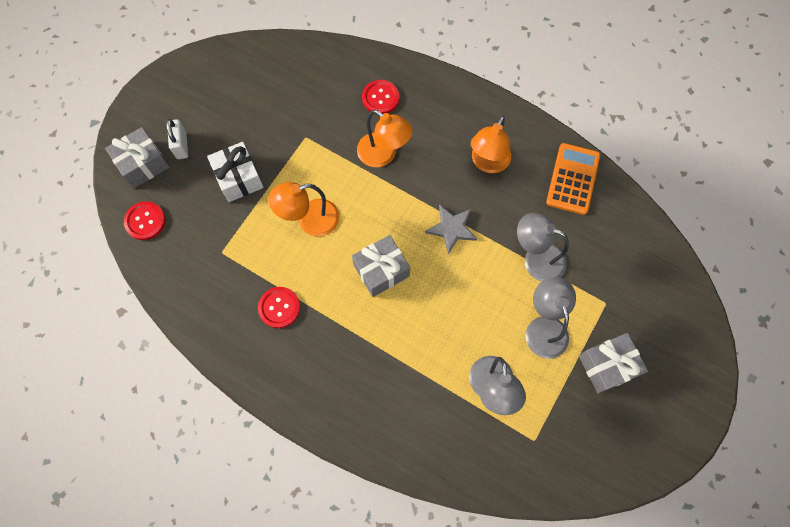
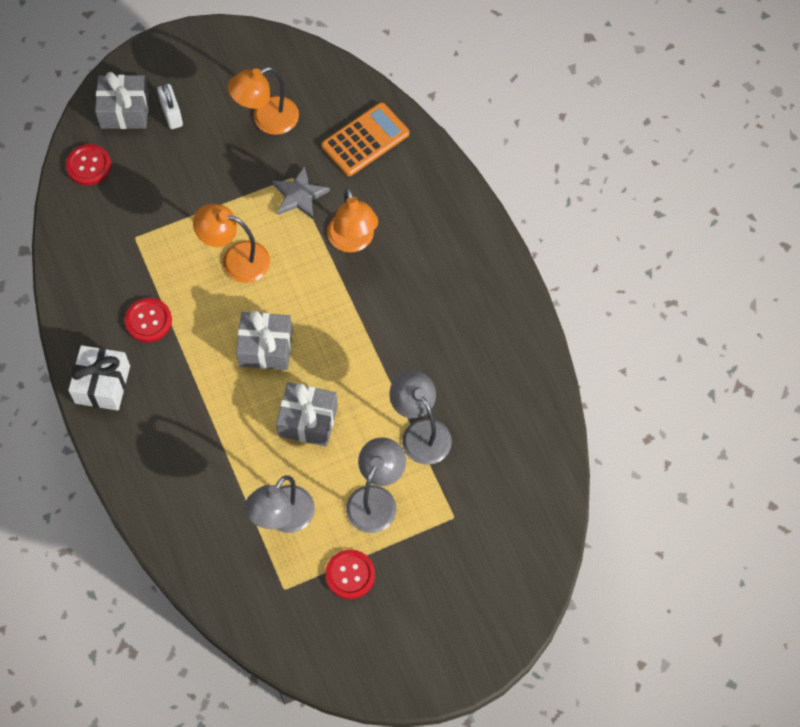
camera: 35 degrees right, 5 degrees down
(181, 145) = (172, 114): white padlock -> white padlock turned 45 degrees counterclockwise
(239, 178) = (201, 178): white gift -> white gift (102, 384)
(380, 98) = (394, 183): red button -> red button (350, 575)
(451, 229) = (362, 352): grey star -> grey star (299, 195)
(487, 163) = (448, 313): orange lamp -> orange lamp (267, 120)
(573, 179) = (521, 382): orange calculator -> orange calculator (365, 140)
(607, 366) = (407, 572): grey gift -> grey gift (308, 420)

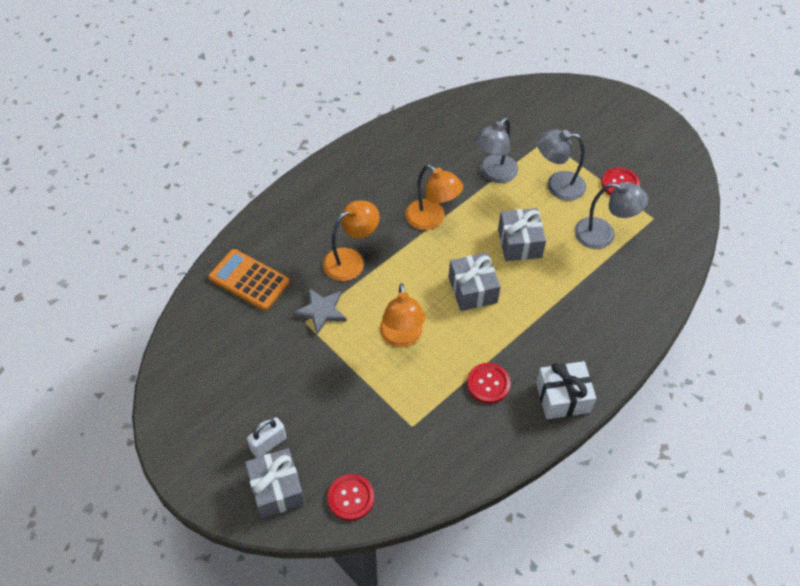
camera: 110 degrees left, 10 degrees down
(267, 120) = (251, 361): orange lamp -> orange lamp (431, 219)

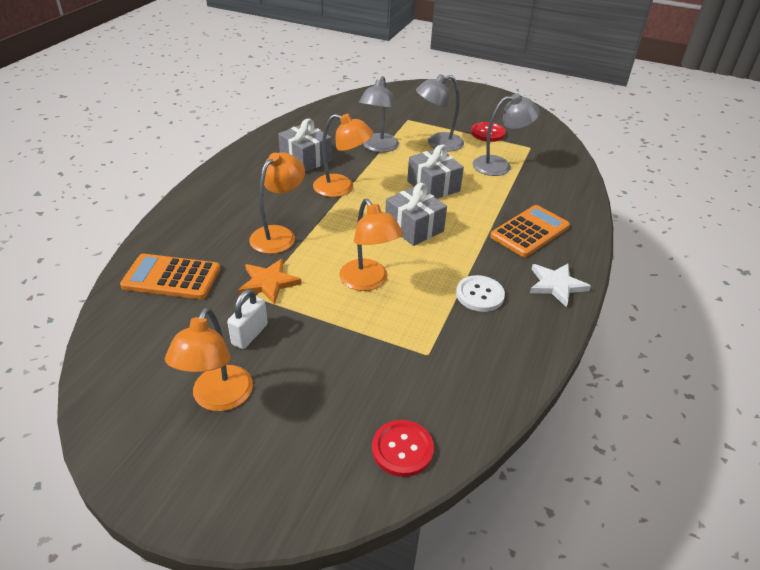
camera: 25 degrees left, 15 degrees down
(243, 407) = (218, 399): none -> orange lamp
(268, 444) = (269, 426): white padlock -> white padlock (249, 334)
(276, 489) = (305, 473): grey gift -> grey gift (305, 159)
(321, 311) = (269, 283): grey star -> orange star
(488, 384) = (479, 295): red button -> white button
(563, 397) = (556, 285): white gift -> white star
(578, 329) = (530, 231): none -> orange calculator

